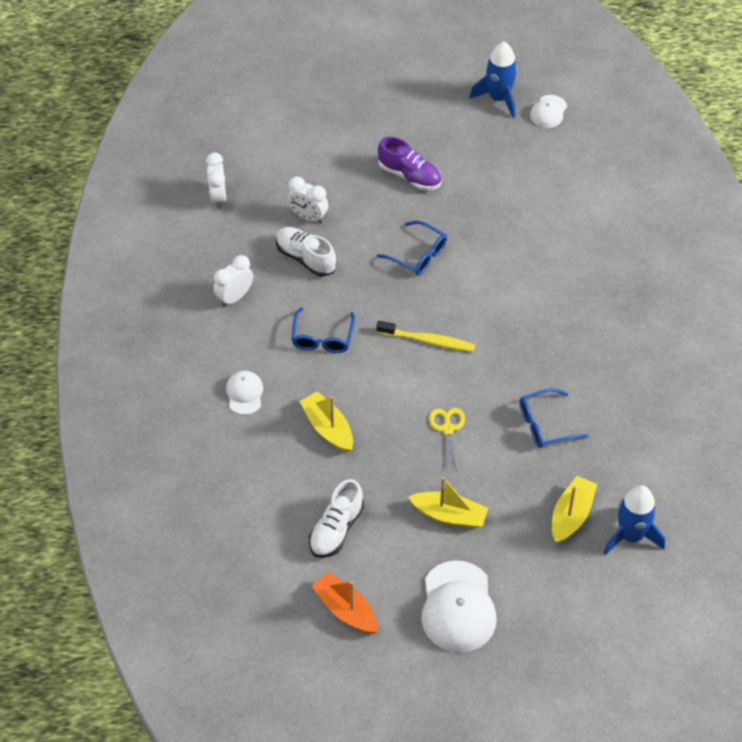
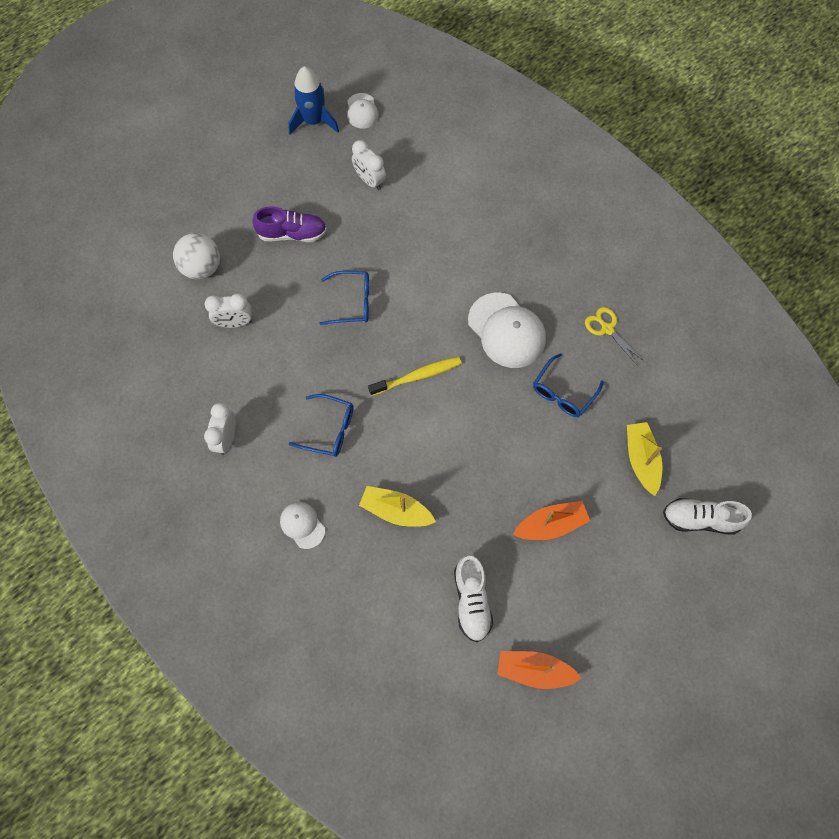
camera: 35 degrees left, 15 degrees up
(218, 197) = (142, 351): white clock -> white clock (370, 180)
(305, 258) = (260, 363): white shoe -> white shoe (700, 519)
(314, 161) = (202, 267): none -> white ball
(322, 338) = (330, 430): blue glasses -> blue glasses turned 45 degrees counterclockwise
(447, 429) = (492, 446): yellow scissors -> yellow scissors (607, 329)
(449, 515) = (550, 525): yellow boat -> orange boat
(458, 607) = (618, 603): white cap -> white cap (506, 330)
(630, 536) = (696, 448): blue rocket -> none

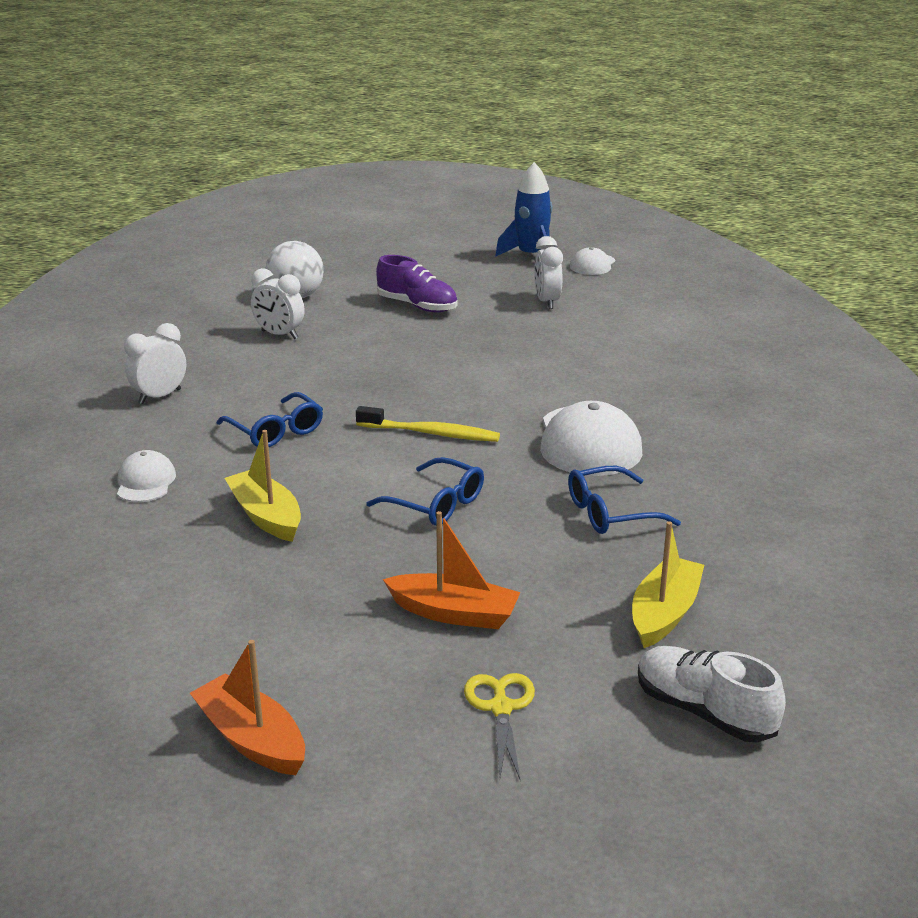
camera: 35 degrees right, 40 degrees down
(353, 302) = (424, 363): blue glasses -> blue glasses (437, 504)
(471, 601) = (256, 630): white shoe -> none
(607, 329) = (736, 487): yellow scissors -> yellow scissors (501, 708)

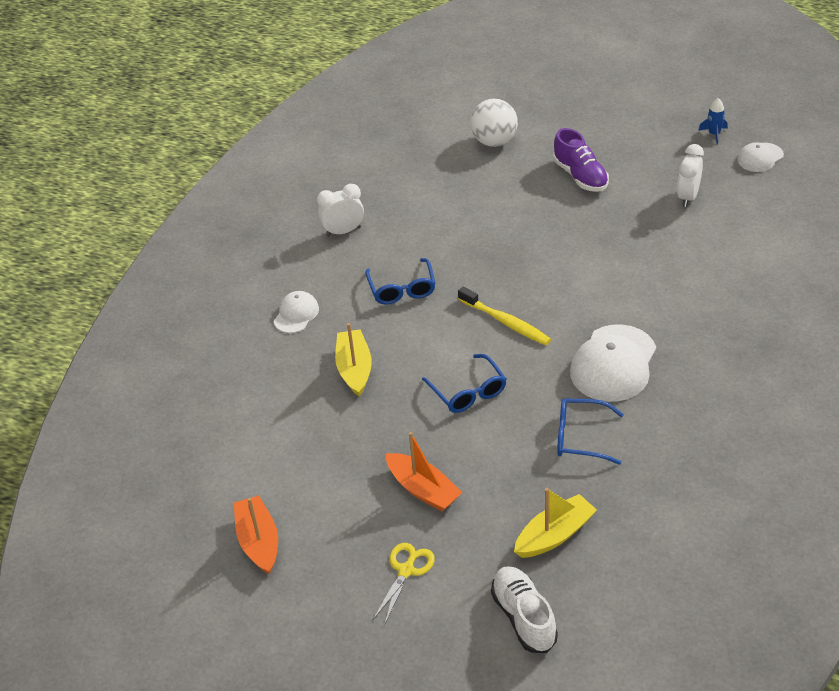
camera: 30 degrees right, 15 degrees up
(279, 335) = (458, 184): white clock -> none
(531, 256) = (714, 134): blue rocket -> blue rocket, size x0.51

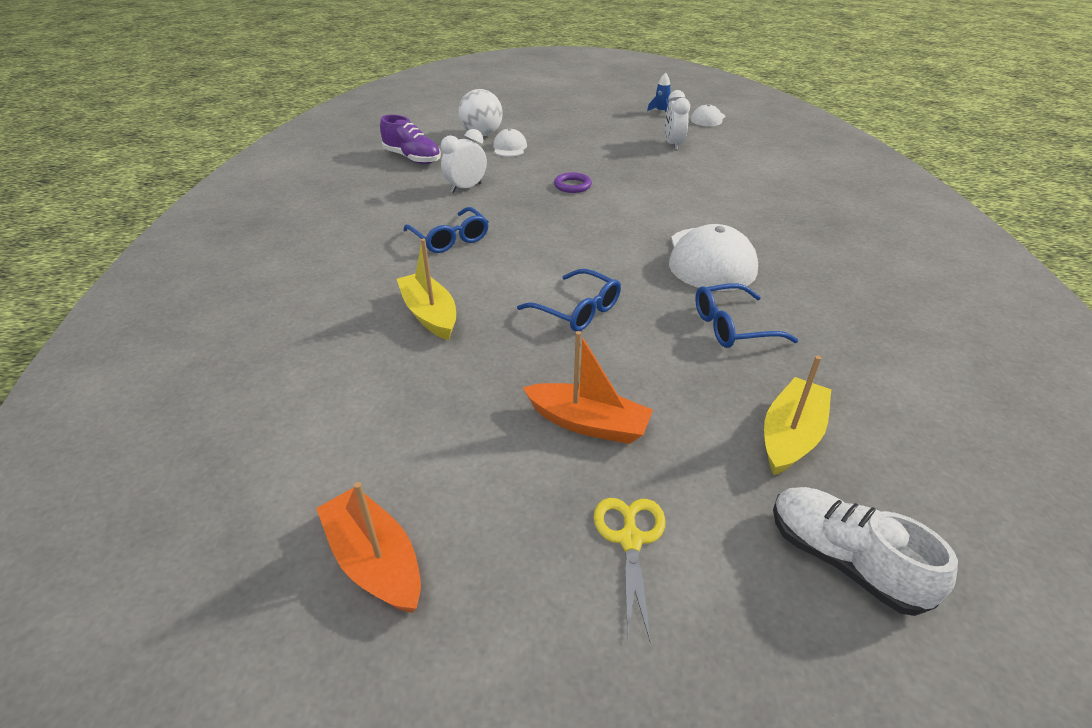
camera: 25 degrees left, 5 degrees down
(296, 314) = (335, 278): white cap -> white cap (509, 147)
(343, 231) = (363, 206): white clock -> white clock (466, 188)
(506, 322) = (577, 246): yellow toothbrush -> none
(545, 241) = (572, 186): none -> purple ring
(580, 176) = (572, 144): purple shoe -> purple shoe (412, 158)

